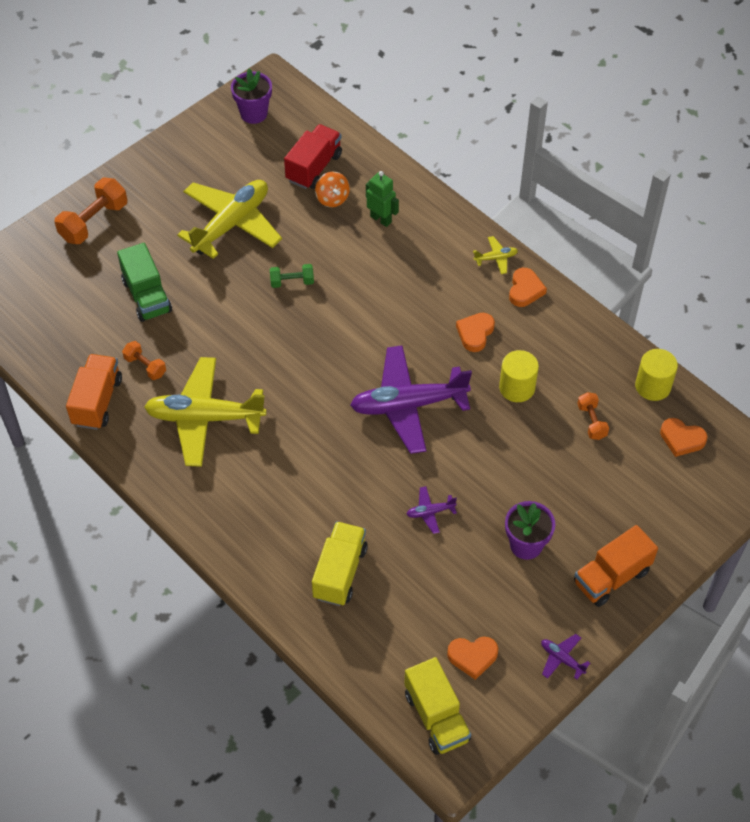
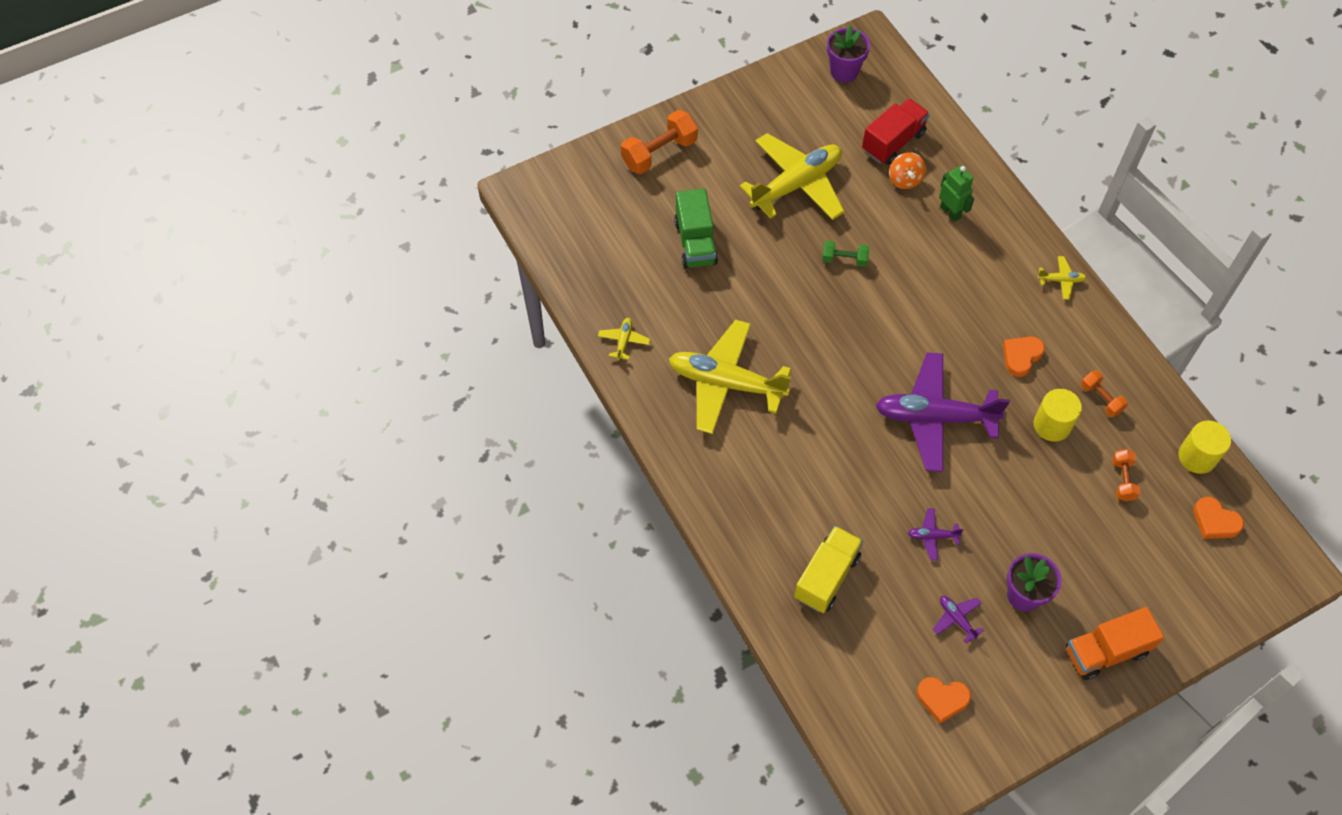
camera: 15 degrees right, 5 degrees up
(97, 401) = (624, 341): orange truck -> yellow plane
(145, 366) = (678, 315): orange dumbbell -> orange dumbbell (1101, 399)
(436, 716) = (891, 752): yellow truck -> none
(525, 290) = (1084, 321): orange heart -> none
(562, 659) = (1034, 725): purple plane -> purple plane (957, 619)

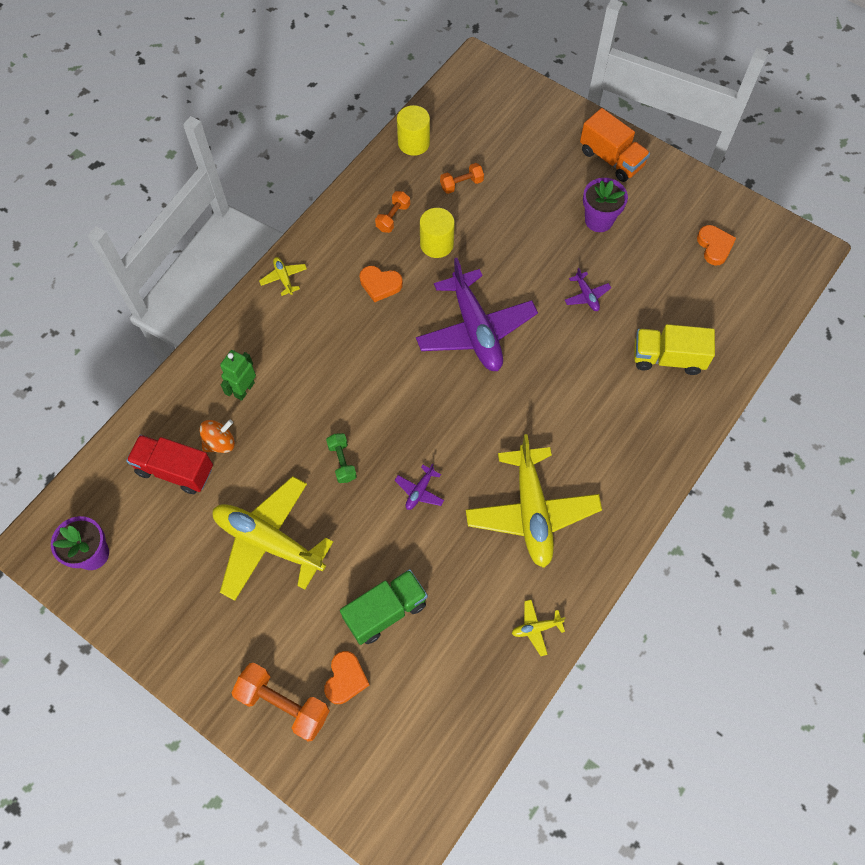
camera: 115 degrees left, 5 degrees up
(957, 619) = (646, 257): purple plane -> purple plane (419, 491)
(1215, 521) = (465, 120): orange heart -> orange heart (345, 679)

